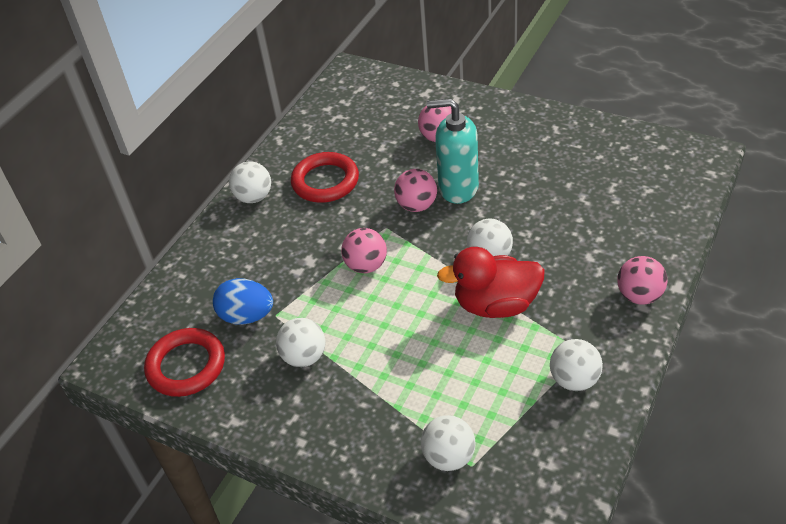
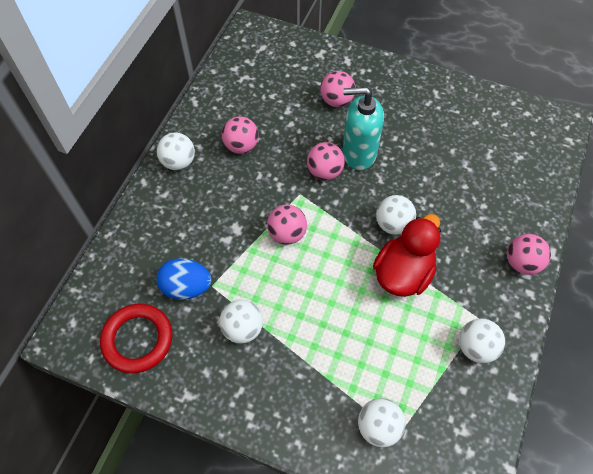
camera: 10 degrees left, 15 degrees up
(325, 181) = (241, 146): red ring -> pink ball
(496, 305) = (403, 273): red duck -> red duck turned 135 degrees clockwise

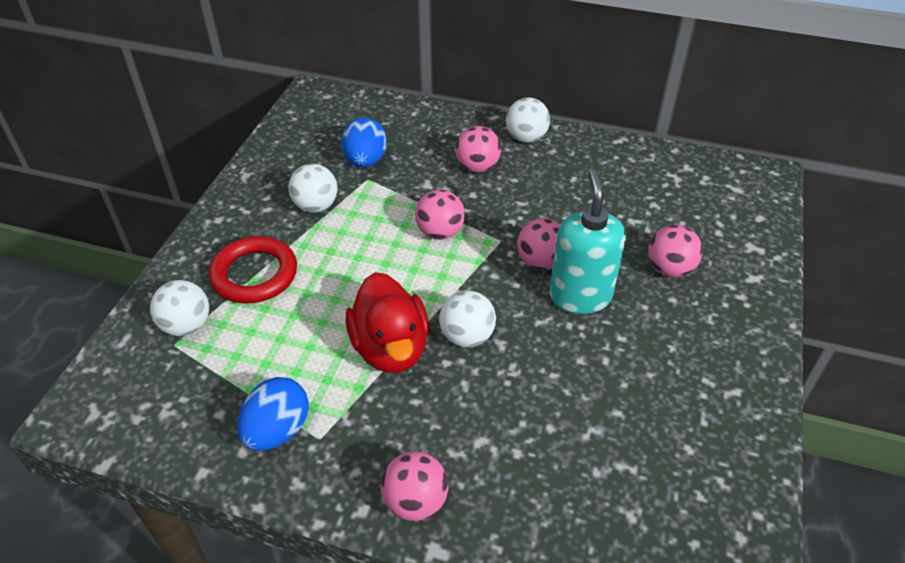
camera: 85 degrees right, 15 degrees down
(138, 339) = (307, 136): red ring -> red ring (254, 274)
(241, 146) = (562, 184): pink ball -> pink ball (477, 167)
(403, 273) = (390, 348): red duck -> red duck turned 45 degrees clockwise
(476, 347) = (277, 430): white ball -> blue egg

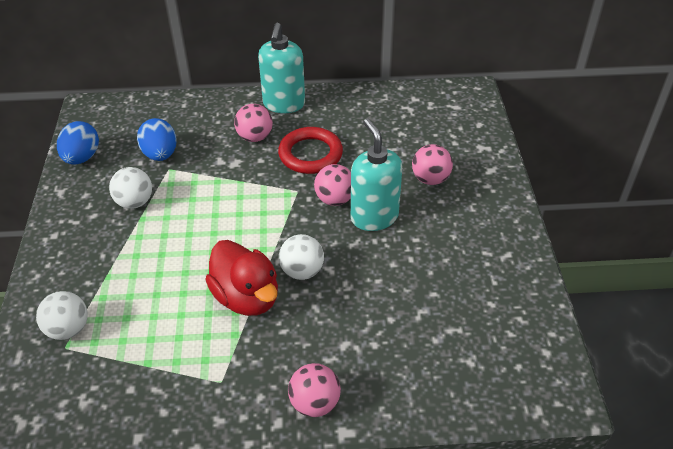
camera: 20 degrees left, 0 degrees up
(254, 274) = (108, 271): red ring -> red ring (310, 154)
(277, 430) = (184, 386): blue egg -> blue egg (82, 157)
(440, 232) = (247, 197): pink ball -> none
(526, 138) = (284, 104): white ball -> turquoise soap dispenser

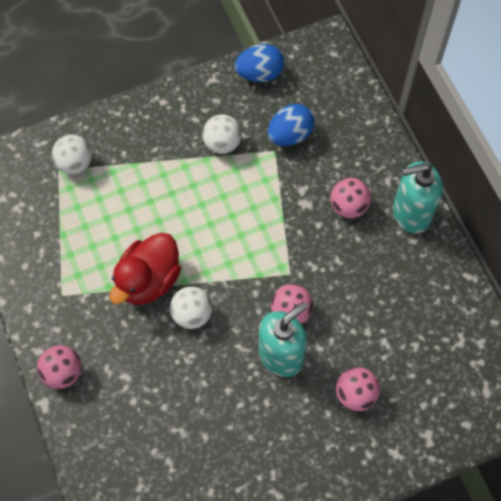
camera: 70 degrees right, 20 degrees up
(310, 154) = (345, 267): red ring -> none

